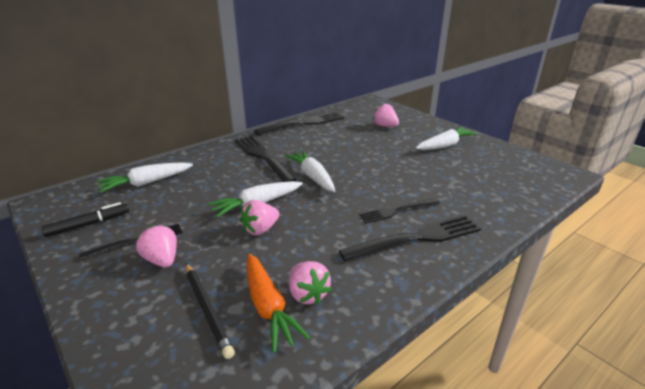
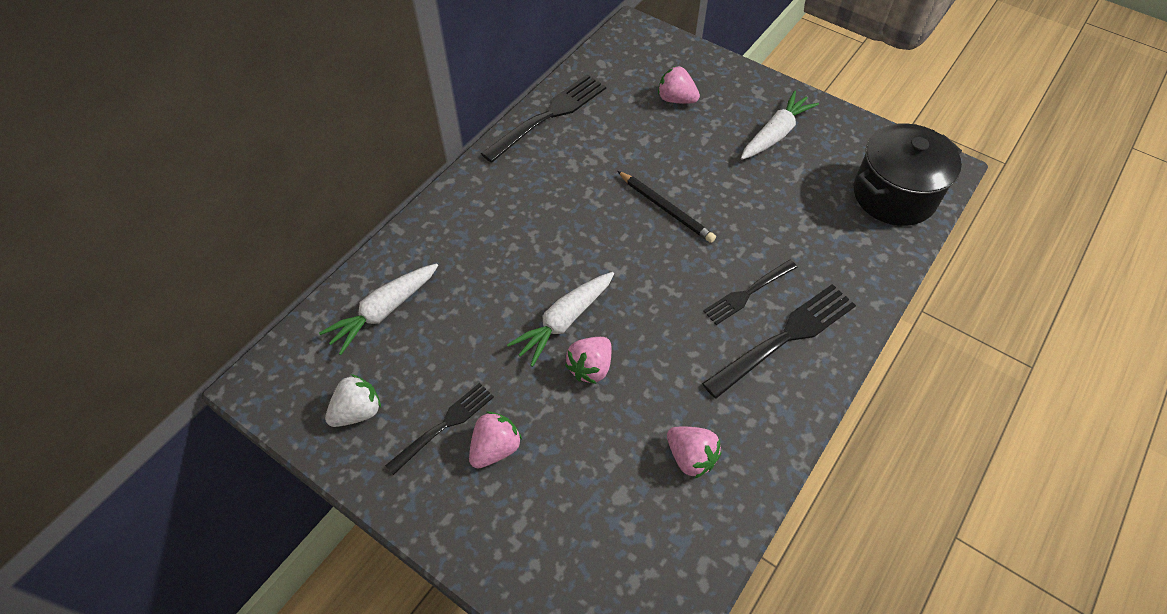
camera: 15 degrees left, 25 degrees up
(88, 224) = (358, 411): black marker -> white strawberry
(162, 260) = (495, 448): pink strawberry -> pink strawberry turned 90 degrees clockwise
(207, 309) = (590, 506): black pencil -> black pencil (666, 209)
(262, 157) = (523, 216): black fork -> none
(268, 307) = (655, 486): orange carrot -> none
(312, 177) = (614, 247): white carrot -> none
(525, 180) = (894, 195): none -> black pot

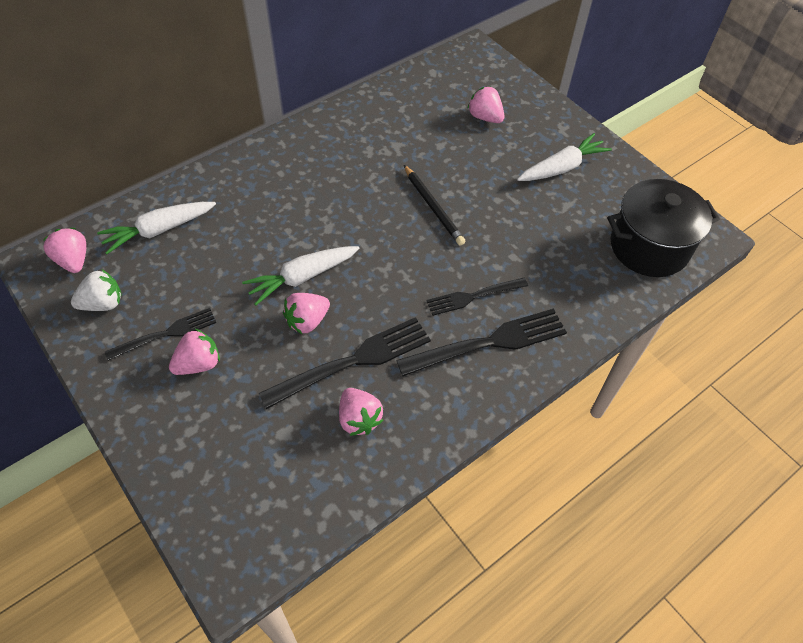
camera: 15 degrees right, 0 degrees up
(301, 372) = (73, 260): none -> pink strawberry
(548, 116) = (367, 106): black fork -> black fork (353, 361)

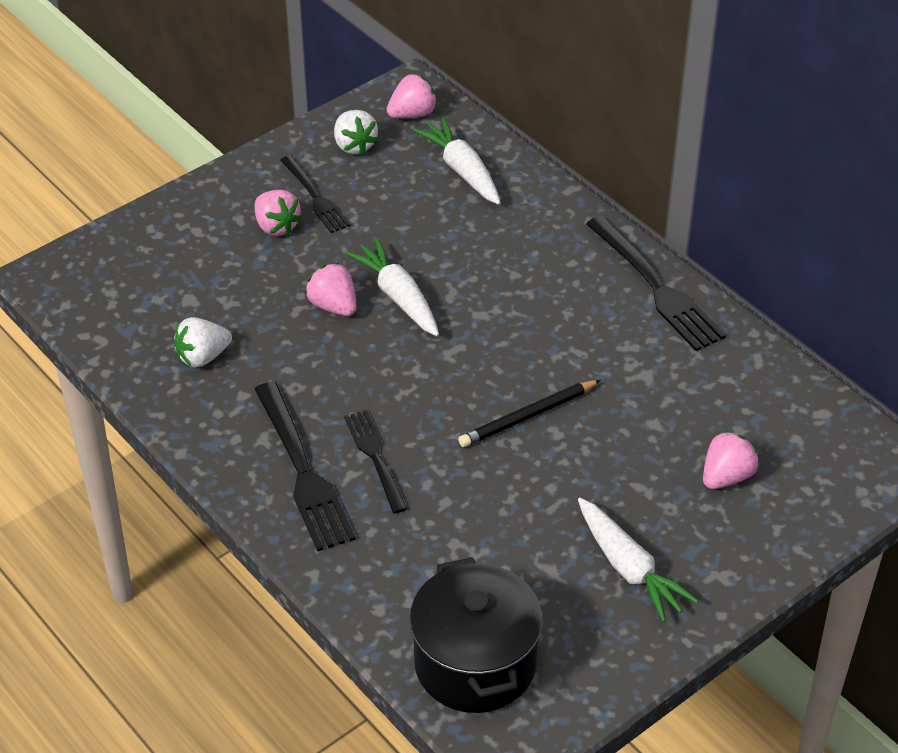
camera: 90 degrees right, 10 degrees down
(353, 361) = (277, 348): black fork -> black fork (656, 287)
(359, 419) = (202, 357): pink strawberry -> white strawberry

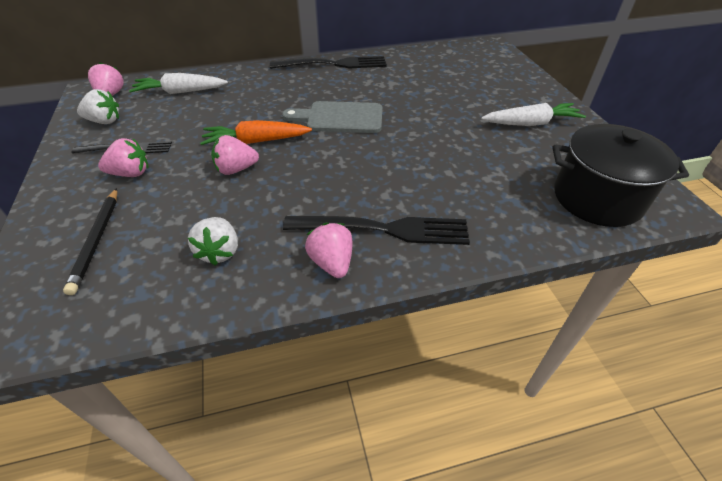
camera: 65 degrees left, 0 degrees up
(375, 457) = (392, 190): black fork -> none
(398, 296) = (256, 141): white carrot -> orange carrot
(503, 353) = (340, 118): none -> grey cutting board
(528, 416) = (396, 123): black pencil -> black pencil (97, 240)
(726, 476) = (477, 81): pink strawberry -> pink strawberry (332, 263)

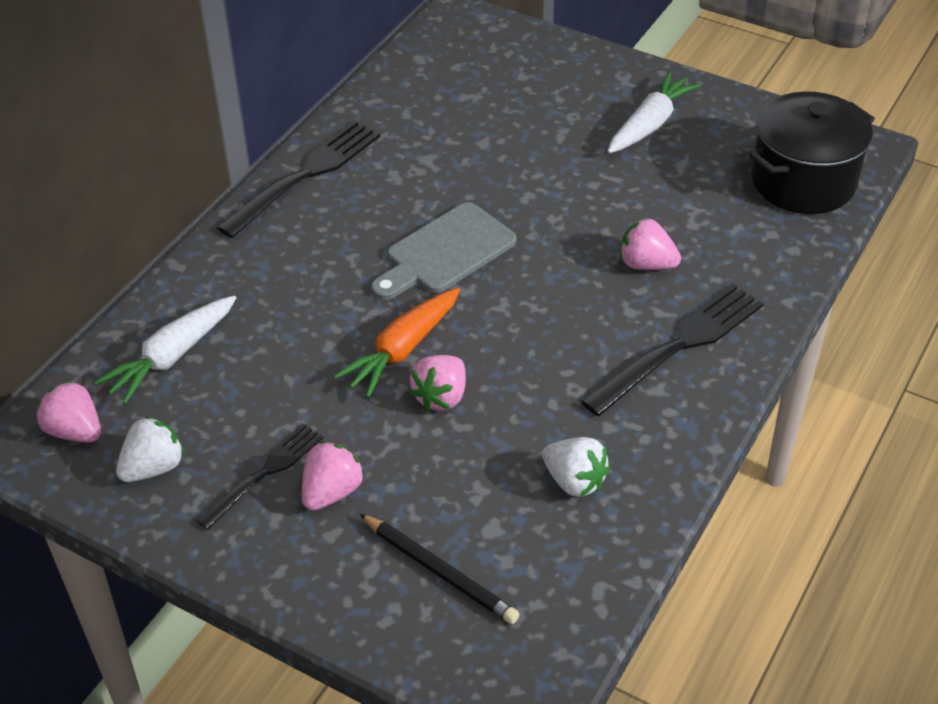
camera: 45 degrees left, 0 degrees up
(332, 263) = (682, 410): pink strawberry -> pink strawberry (646, 264)

